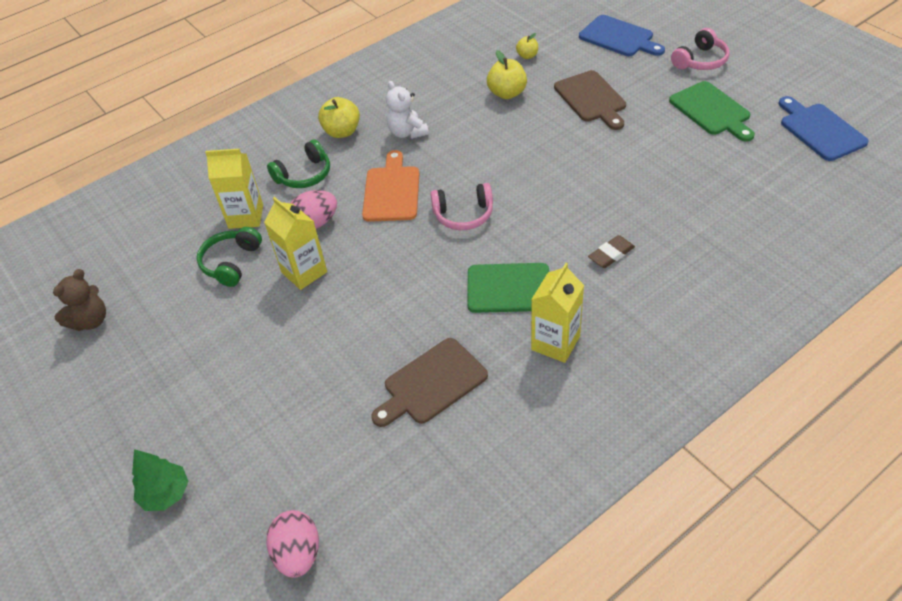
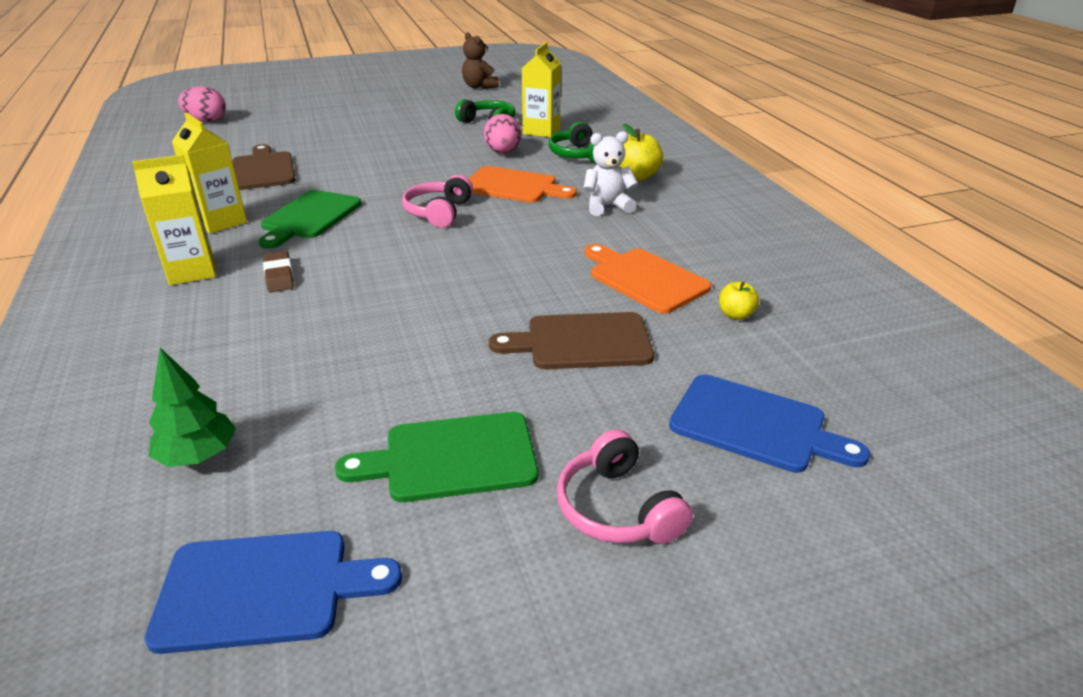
camera: 105 degrees right, 15 degrees down
(166, 494) = (305, 97): green tree -> green tree (198, 456)
(304, 272) = (446, 143): yellow carton -> yellow carton (192, 271)
(507, 93) = (644, 279): yellow apple -> orange cutting board
(619, 37) = (755, 425): blue cutting board -> blue cutting board turned 120 degrees counterclockwise

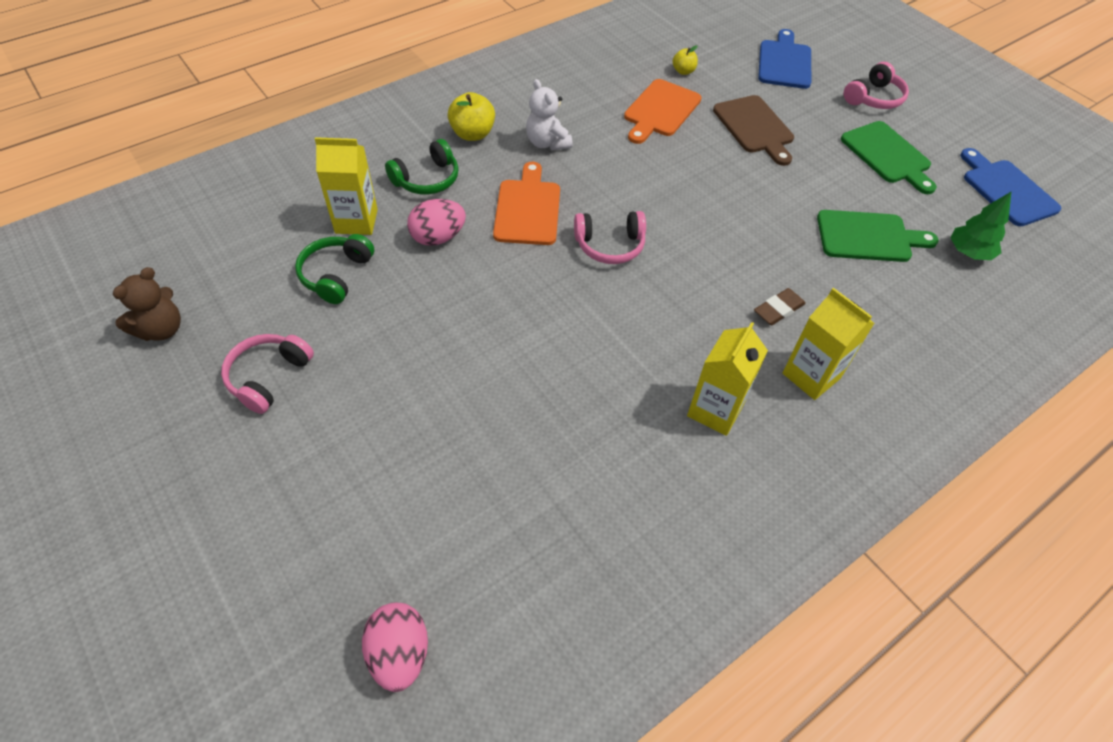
camera: 110 degrees left, 20 degrees up
(263, 170) = (569, 447): brown cutting board -> none
(309, 217) = (667, 339): green cutting board -> green cutting board (868, 237)
(416, 105) = (268, 377): none -> pink headphones

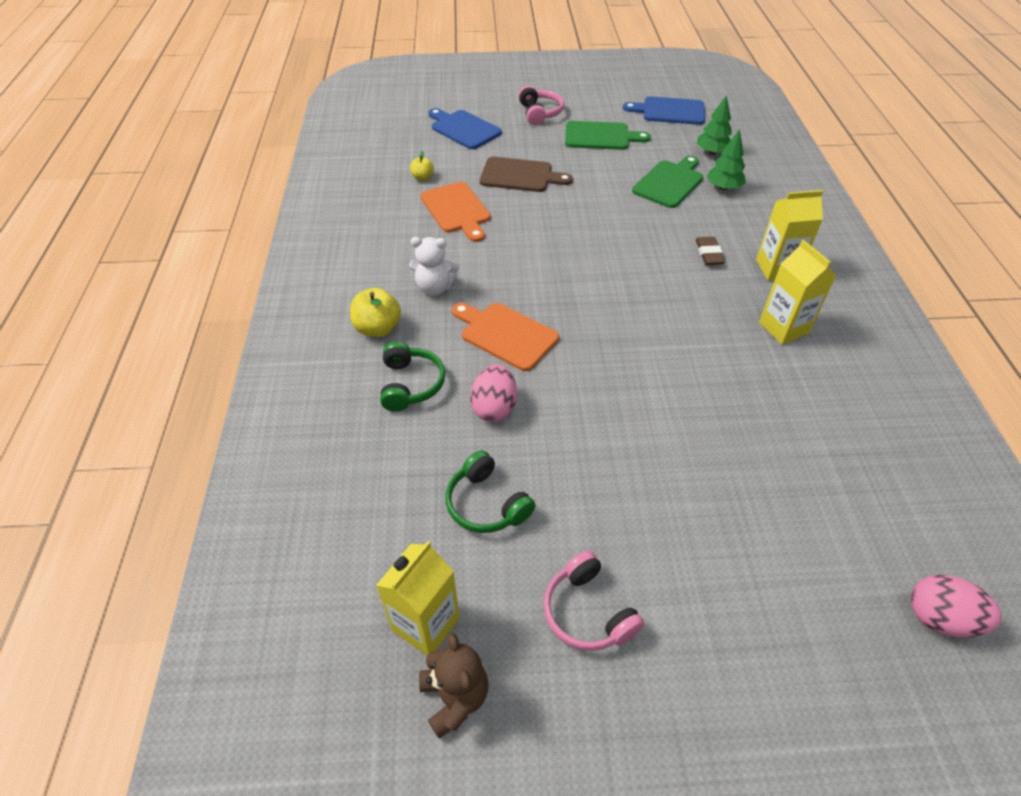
camera: 55 degrees left, 5 degrees down
(356, 221) = (424, 459): yellow carton -> yellow carton (426, 624)
(610, 245) = (585, 306): pink headphones -> none
(911, 284) = (723, 188): none -> green tree

